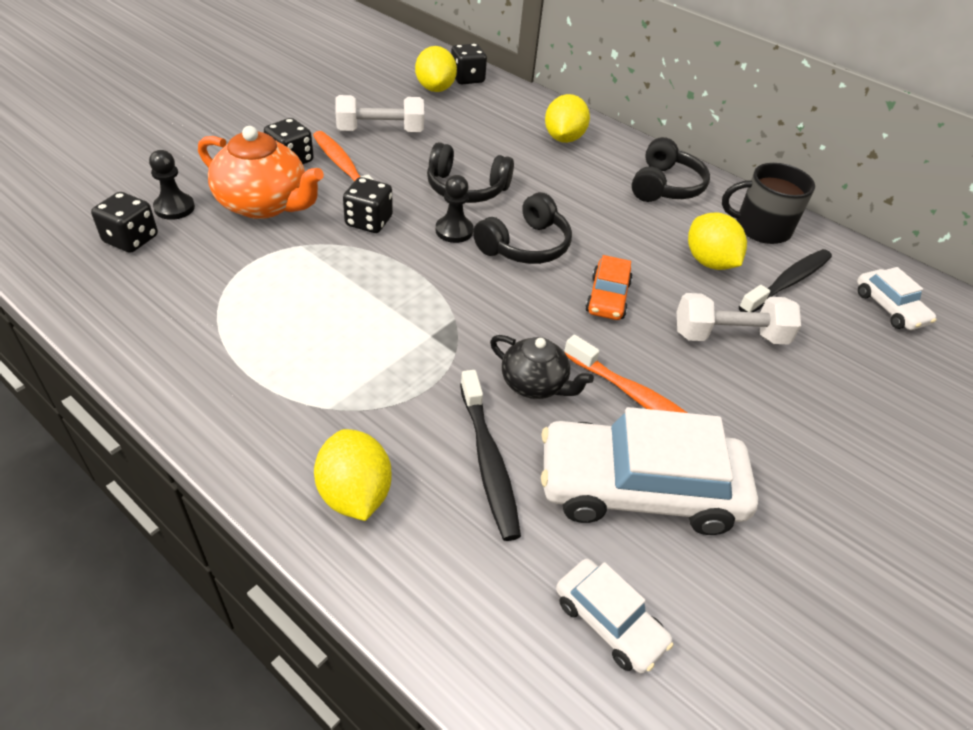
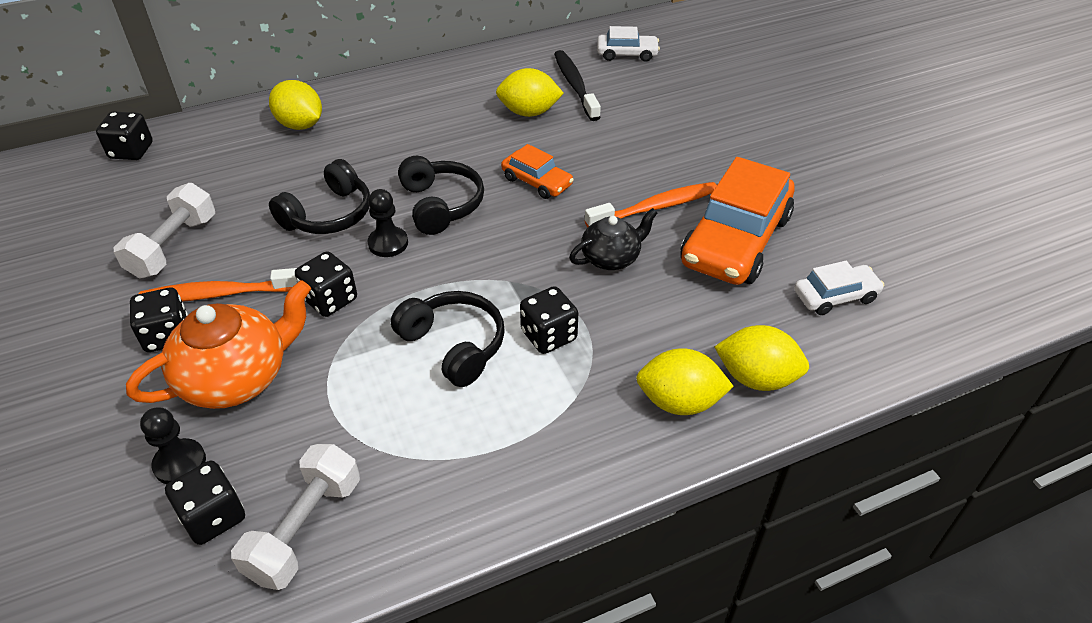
camera: 60 degrees left, 0 degrees up
(397, 366) = (548, 335): none -> black dice
(435, 88) = (128, 180): yellow lemon -> yellow lemon (756, 378)
(488, 462) = (679, 311): black toothbrush -> none
(639, 489) = (735, 240): white car -> orange car
(665, 186) = (419, 95): black headphones -> black headphones (454, 345)
(729, 336) = (614, 137): white dumbbell -> white dumbbell (305, 529)
(760, 228) = (507, 70): black mug -> none

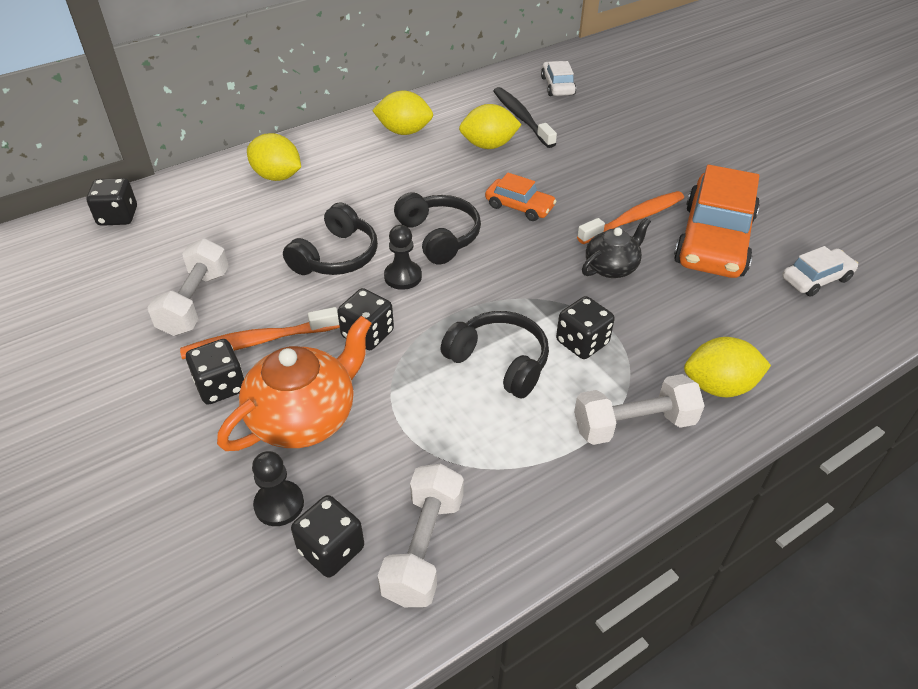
camera: 10 degrees left, 0 degrees up
(571, 431) = (633, 424): none -> white dumbbell
(627, 54) = (557, 86): white car -> white car turned 90 degrees counterclockwise
(756, 378) = (776, 357): yellow lemon -> yellow lemon (404, 131)

